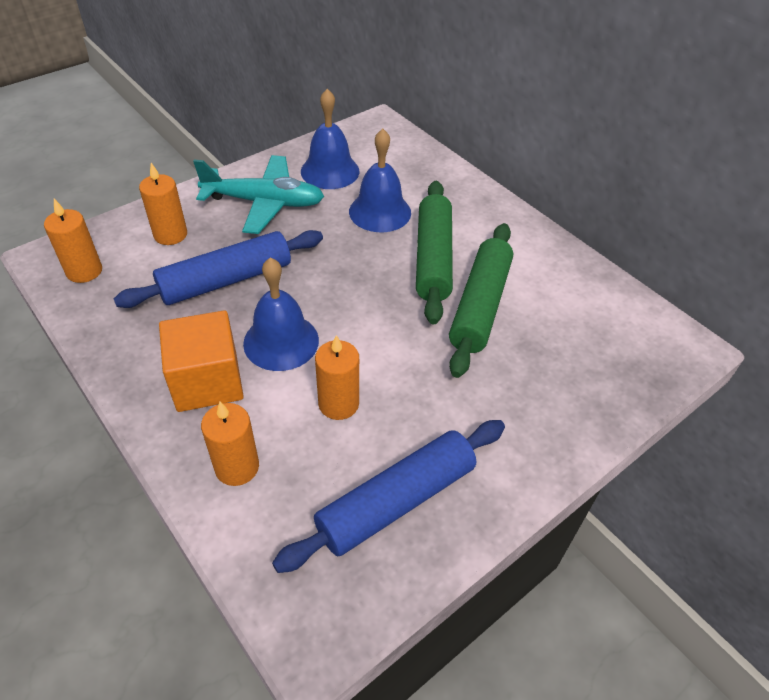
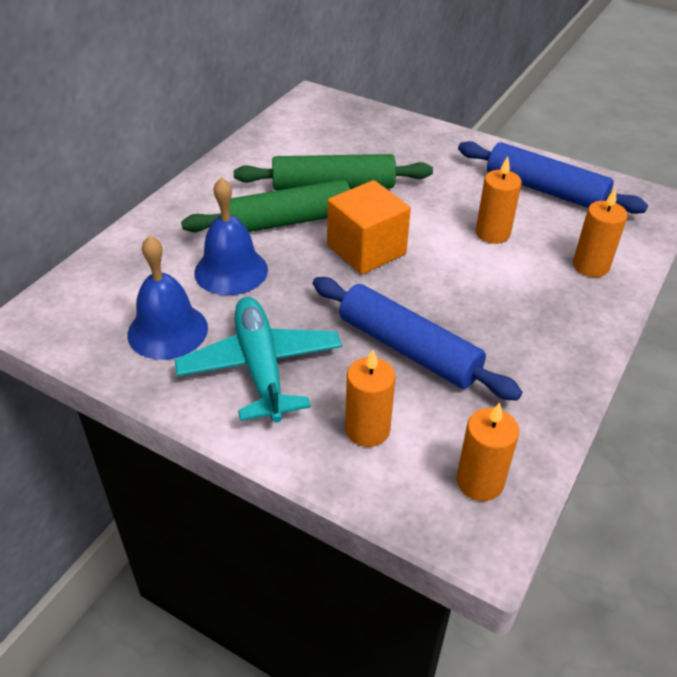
camera: 110 degrees left, 5 degrees down
(207, 381) = (535, 312): orange cube -> orange cube (366, 250)
(281, 341) = (457, 283): blue bell -> none

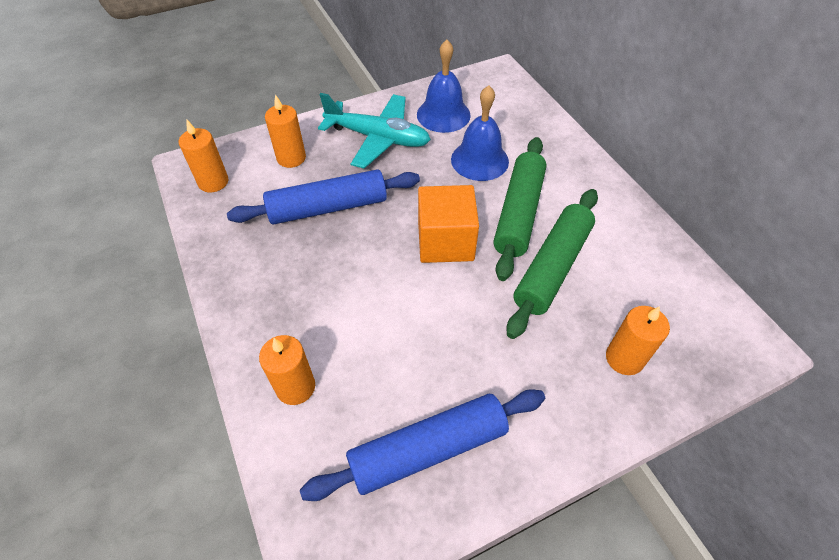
camera: 125 degrees right, 10 degrees up
(492, 233) = (398, 343): orange candle -> orange candle (624, 358)

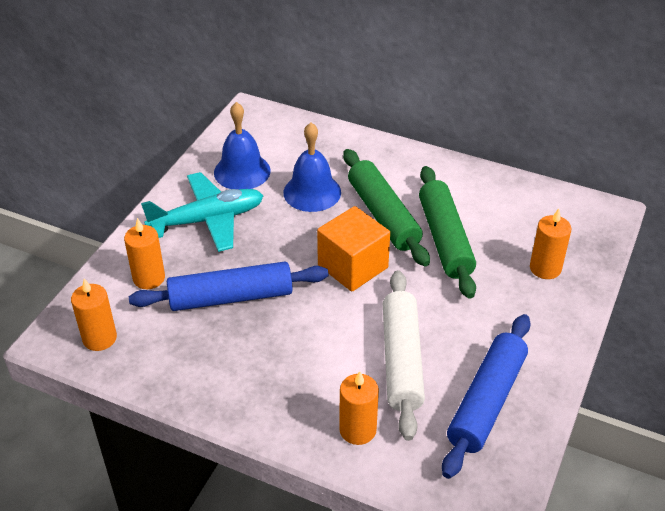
camera: 40 degrees left, 10 degrees down
(328, 207) = (231, 297): blue rolling pin -> blue rolling pin turned 45 degrees clockwise
(397, 352) = (401, 360): none -> white rolling pin

